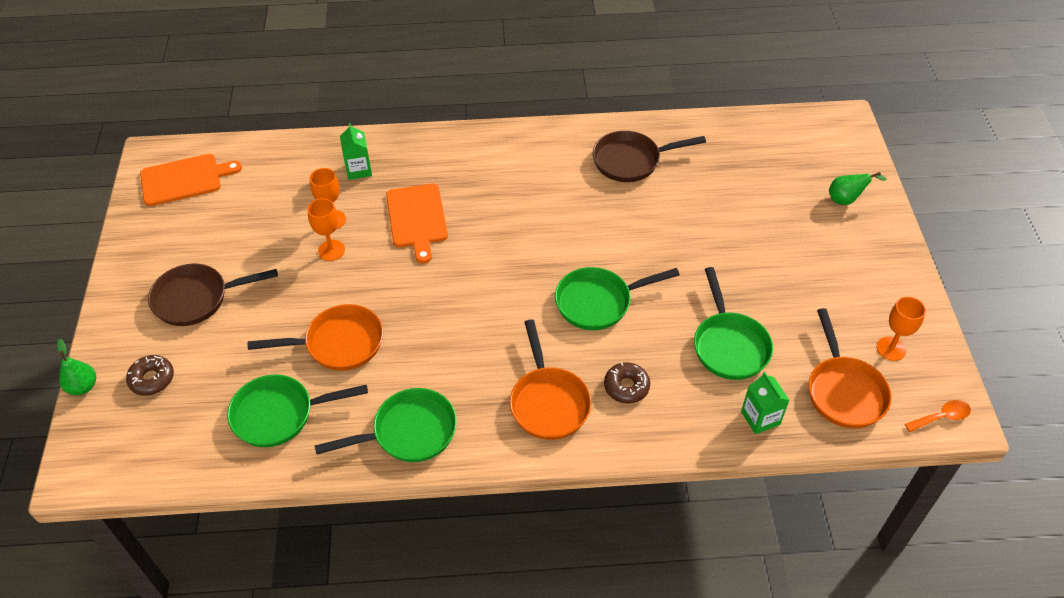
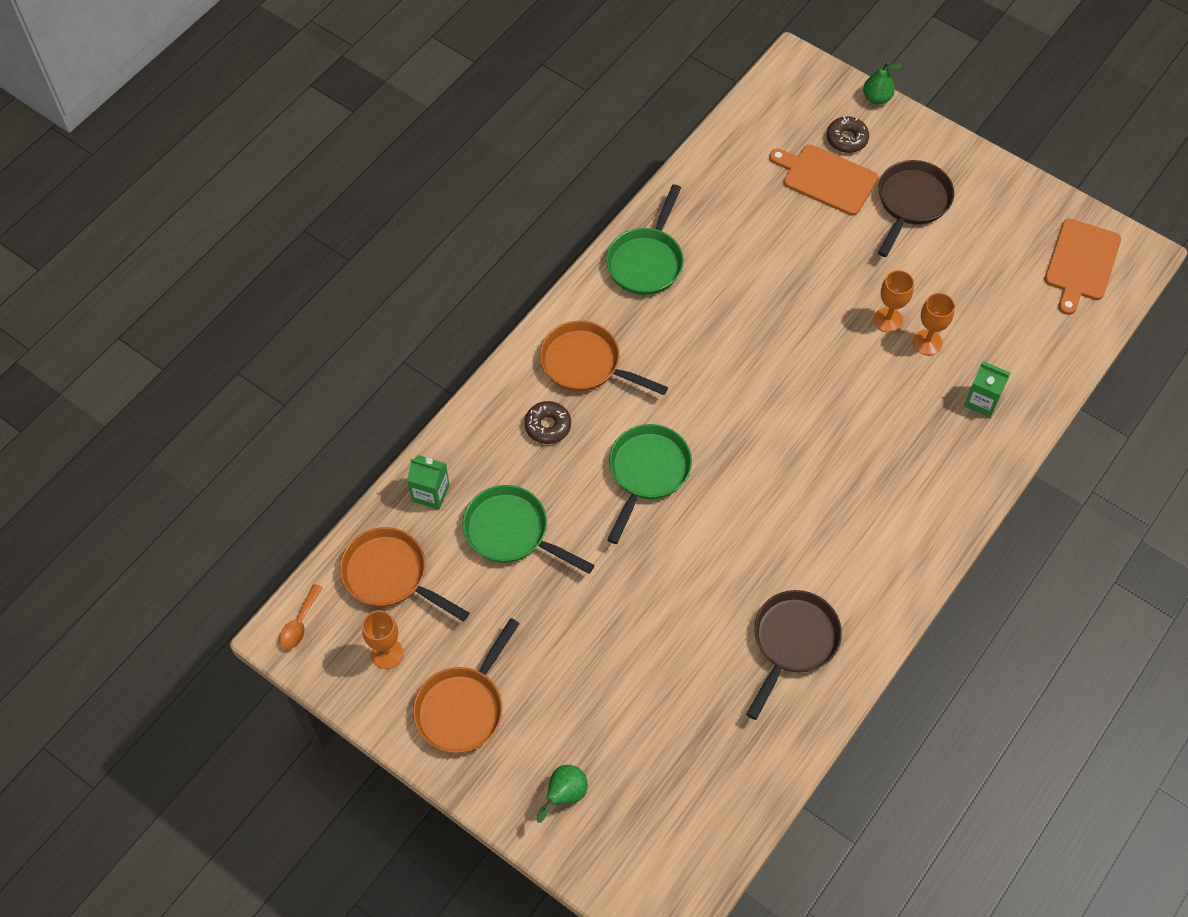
camera: 130 degrees right, 10 degrees up
(279, 414) = (739, 195): green pan -> none
(339, 343) = (775, 267): orange pan -> orange pan (463, 707)
(417, 219) = (872, 406): orange cutting board -> orange cutting board (826, 179)

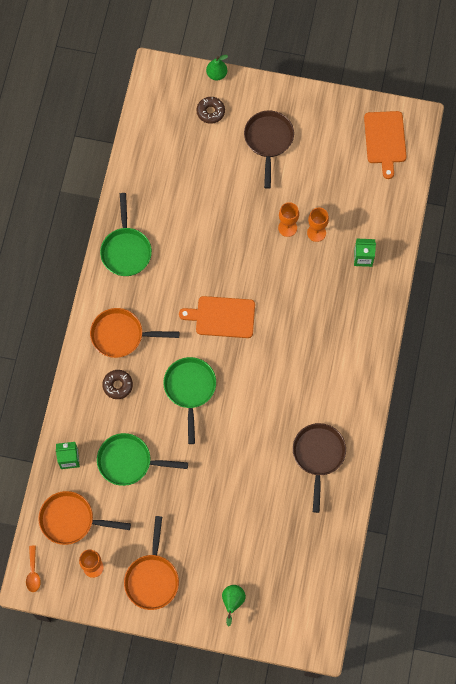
camera: 25 degrees left, 10 degrees up
(826, 179) = (210, 146): orange cutting board -> orange cutting board (222, 317)

